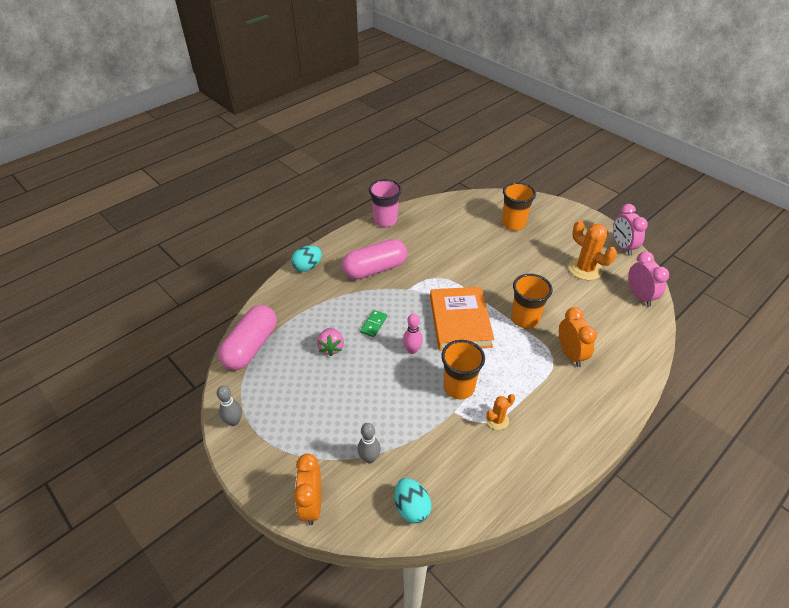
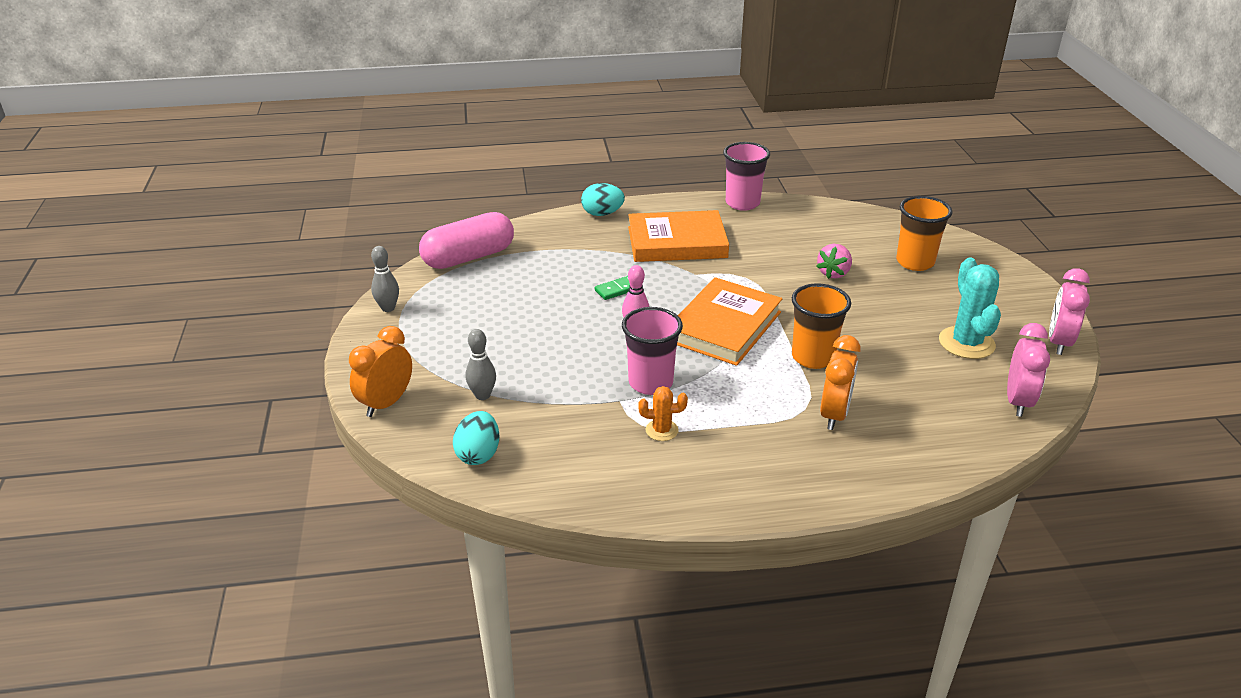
camera: 35 degrees right, 10 degrees down
(331, 347) = (548, 290): pink strawberry -> pink strawberry (834, 273)
(375, 269) = (677, 242): pink capsule -> orange book
(459, 387) = (650, 383): orange cup -> pink cup
(585, 269) = (966, 343): orange cactus -> turquoise cactus

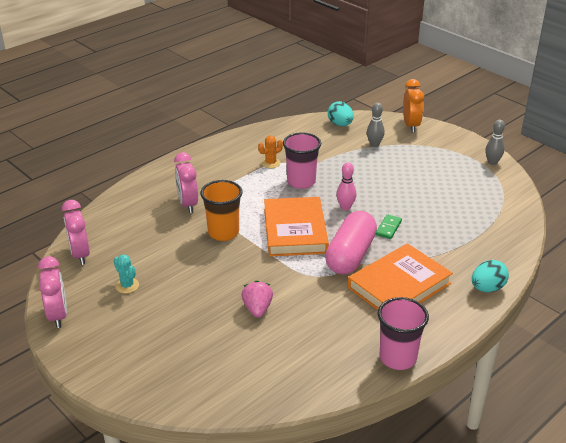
camera: 145 degrees right, 0 degrees up
(468, 257) = (509, 210): pink capsule -> pink capsule (350, 255)
(834, 414) = (188, 204): orange clock -> pink clock
(915, 262) = (200, 352): orange cup -> none
(966, 343) = (127, 286): turquoise cactus -> turquoise cactus, size x0.54

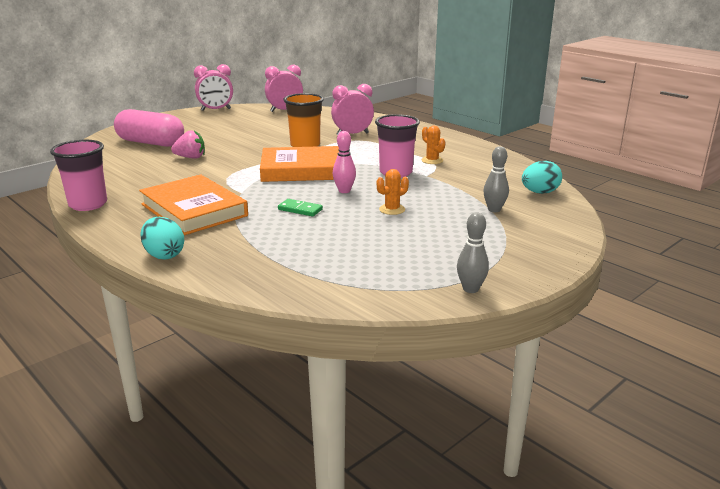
camera: 90 degrees right, 10 degrees down
(127, 286) = (241, 122): turquoise cactus -> none
(350, 255) = (254, 191): pink capsule -> pink capsule (151, 143)
(381, 185) = (392, 209): none -> orange cactus
(411, 125) = (562, 235): orange clock -> none

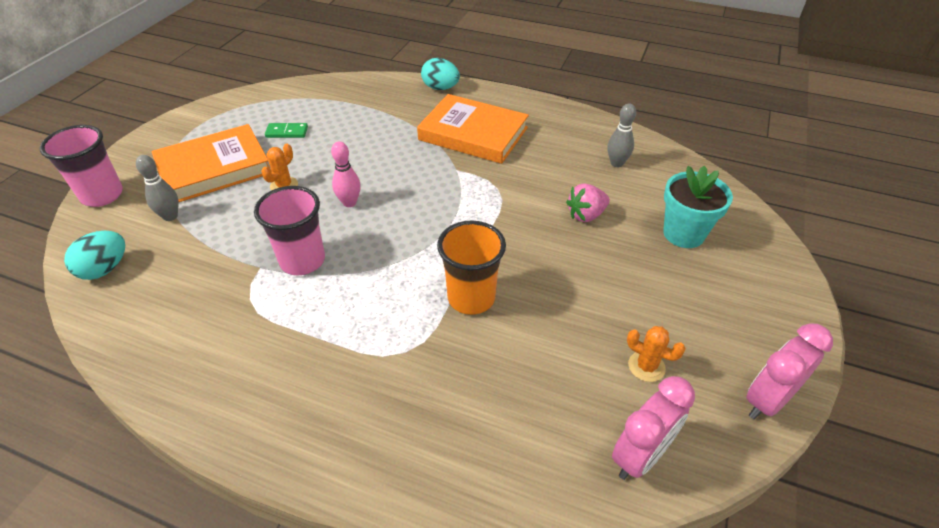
camera: 155 degrees right, 20 degrees up
(88, 204) = (571, 115): pink cup -> pink cup (102, 195)
(151, 143) = (683, 234): pink capsule -> turquoise flower pot
(300, 209) = (376, 160): green domino -> green domino (287, 132)
(303, 170) = (425, 231): orange book -> orange book (214, 168)
(352, 134) = (424, 372): pink clock -> none
(432, 160) = (258, 314): orange cactus -> orange cactus (646, 366)
(470, 289) = (199, 115): grey bowling pin -> grey bowling pin (616, 163)

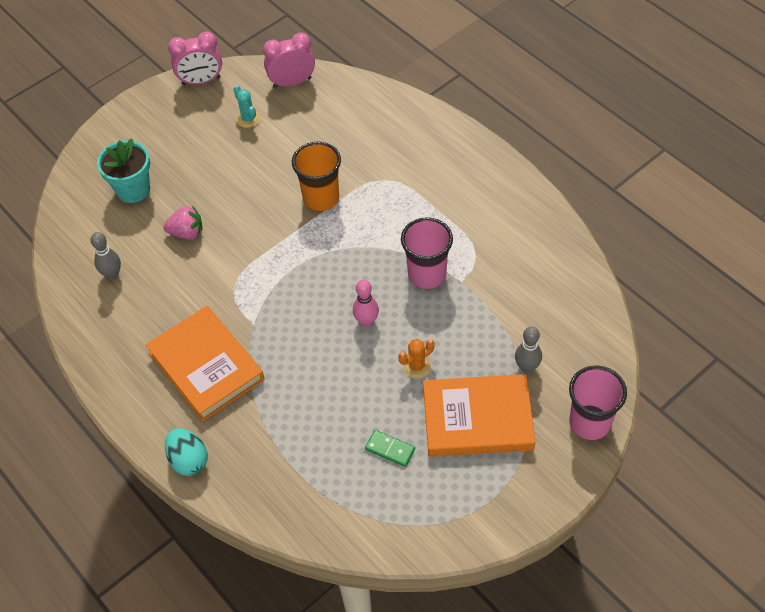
camera: 150 degrees left, 10 degrees up
(105, 269) = (584, 326): turquoise egg -> none
(646, 366) = (248, 119): orange cactus -> turquoise cactus

